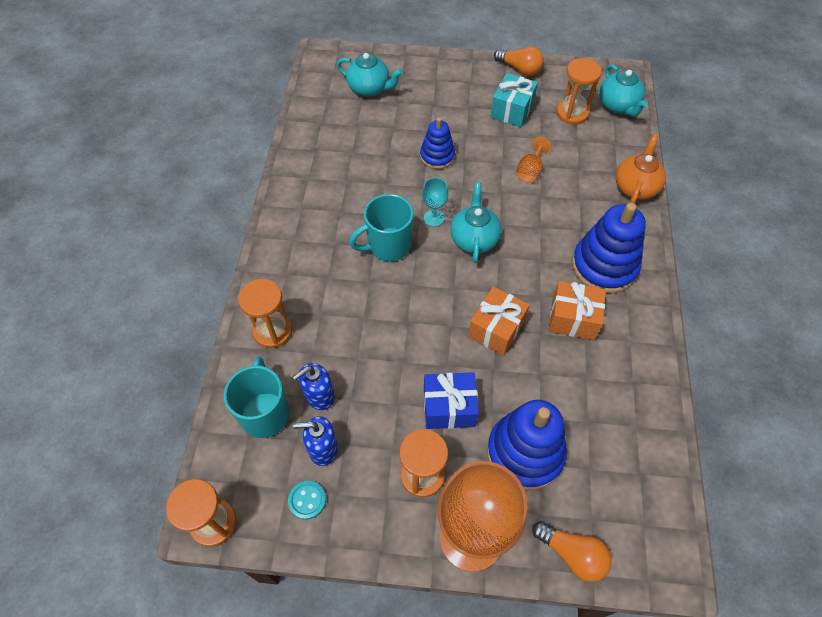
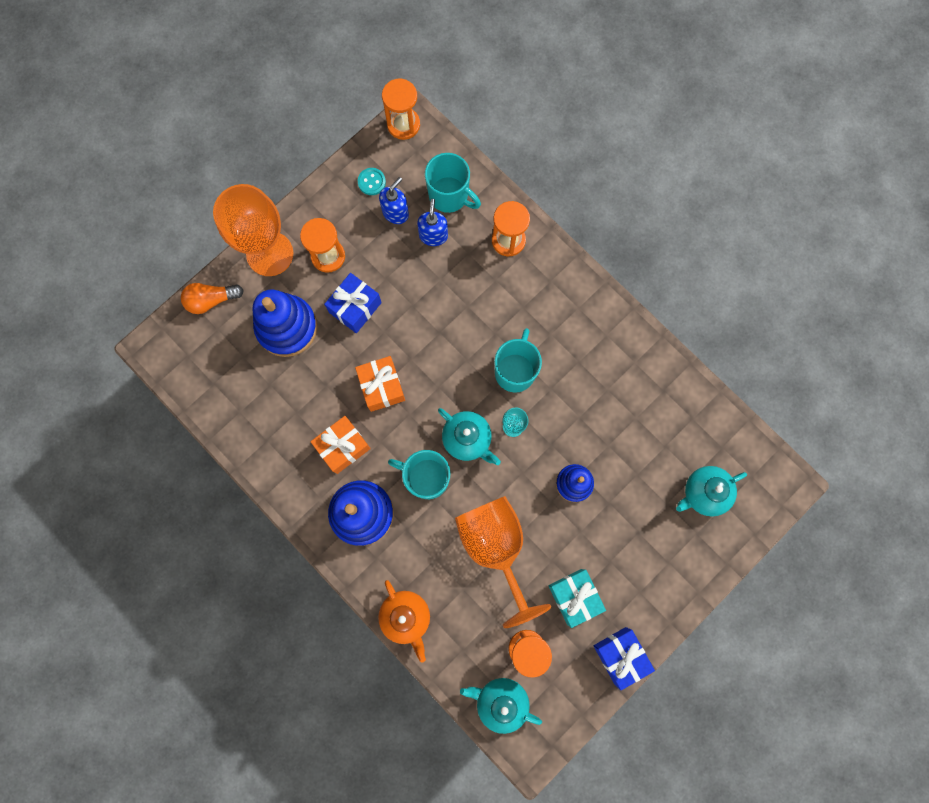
camera: 130 degrees right, 20 degrees up
(519, 69) = (620, 655): orange light bulb -> blue gift
(530, 170) = (495, 546): orange goblet -> orange goblet, size x2.33
(531, 244) = (426, 477): none -> turquoise mug

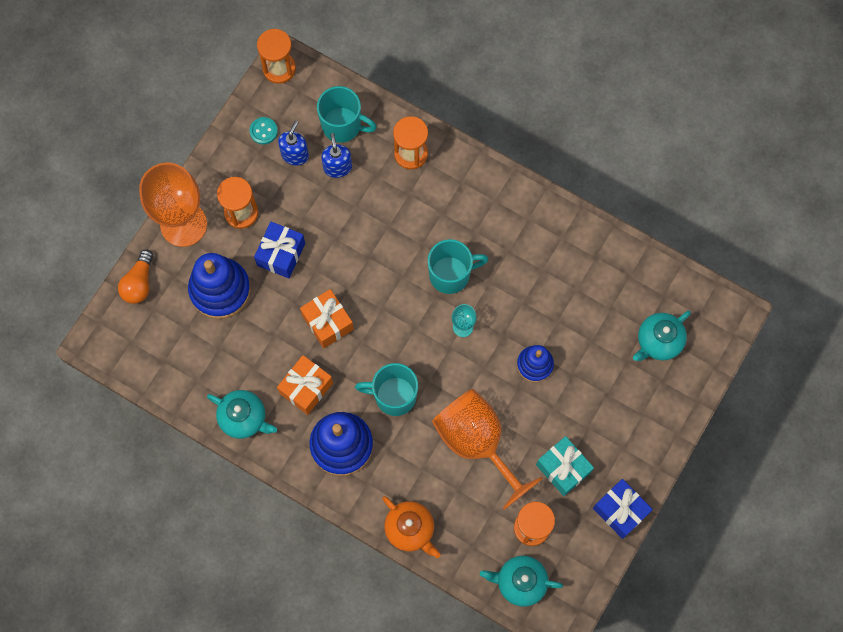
camera: 15 degrees left, 5 degrees down
(211, 300) = (139, 283): orange light bulb -> orange light bulb turned 45 degrees counterclockwise
(467, 439) = (423, 350): turquoise teapot -> turquoise teapot (244, 418)
(515, 371) = (451, 274): turquoise mug -> turquoise mug turned 75 degrees clockwise

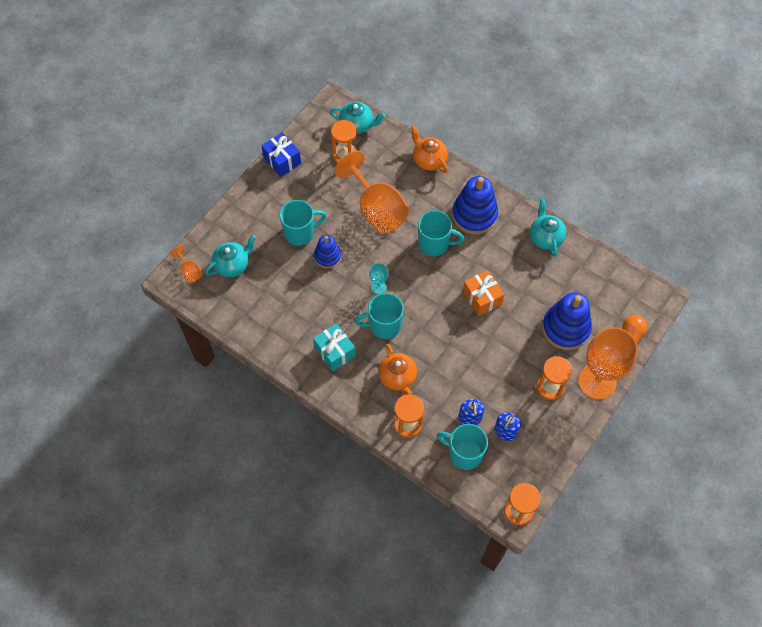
camera: 175 degrees left, 10 degrees down
(244, 418) = (545, 237): turquoise teapot -> turquoise teapot turned 45 degrees clockwise
(263, 131) = (532, 454): turquoise button -> none
(281, 254) = (517, 351): blue gift -> none
(306, 388) = (499, 254): orange gift -> none
(427, 209) = (397, 377): none -> orange teapot
(563, 468) = (317, 188): turquoise gift -> turquoise gift (334, 352)
(576, 397) = (300, 233): none -> turquoise mug
(713, 328) = (189, 271): none -> orange goblet

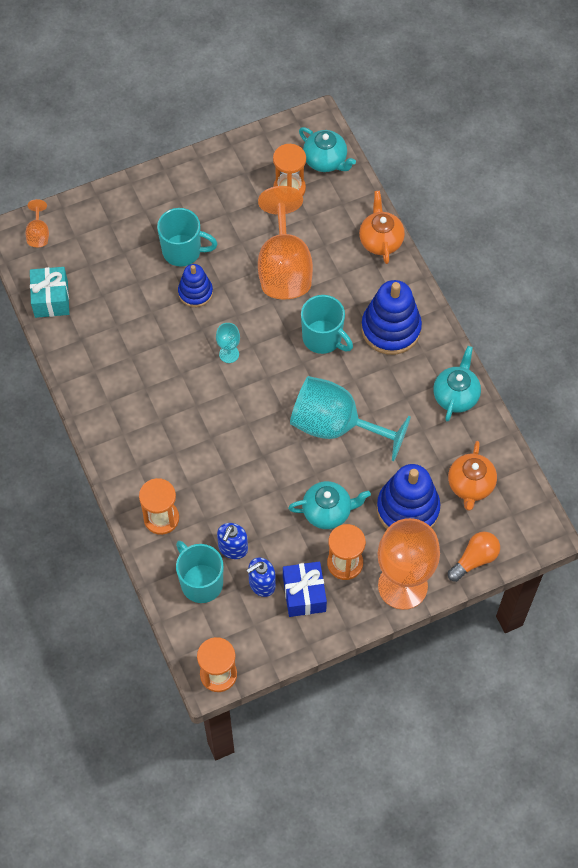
camera: 30 degrees right, 0 degrees up
(232, 265) = (88, 250): turquoise teapot -> turquoise teapot (328, 512)
(282, 160) = (215, 161): blue gift -> blue gift (304, 594)
(334, 352) = (134, 399): turquoise gift -> turquoise gift (51, 299)
(384, 325) = (206, 399): turquoise mug -> none
(397, 377) = (183, 463): orange teapot -> orange teapot (470, 485)
(482, 298) = (335, 426): orange gift -> turquoise goblet

